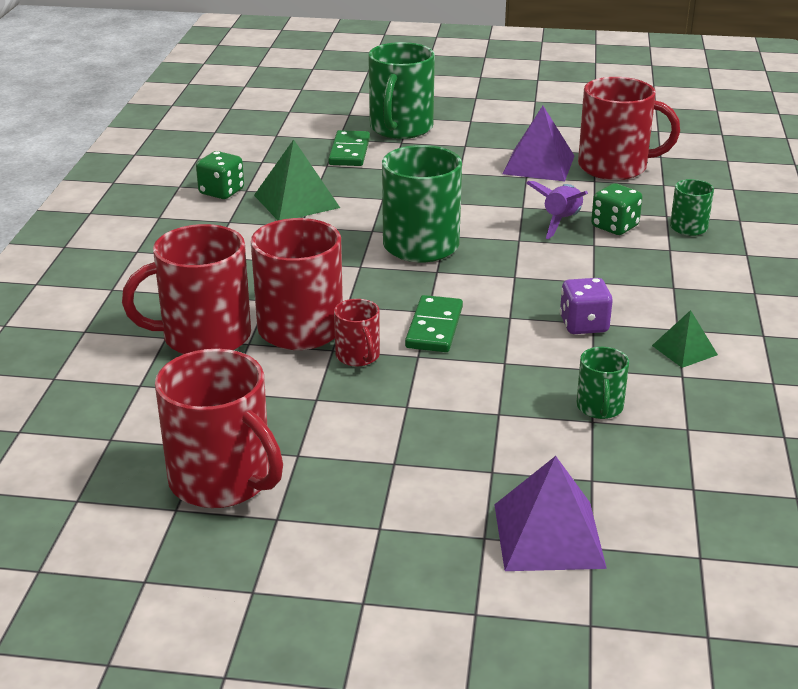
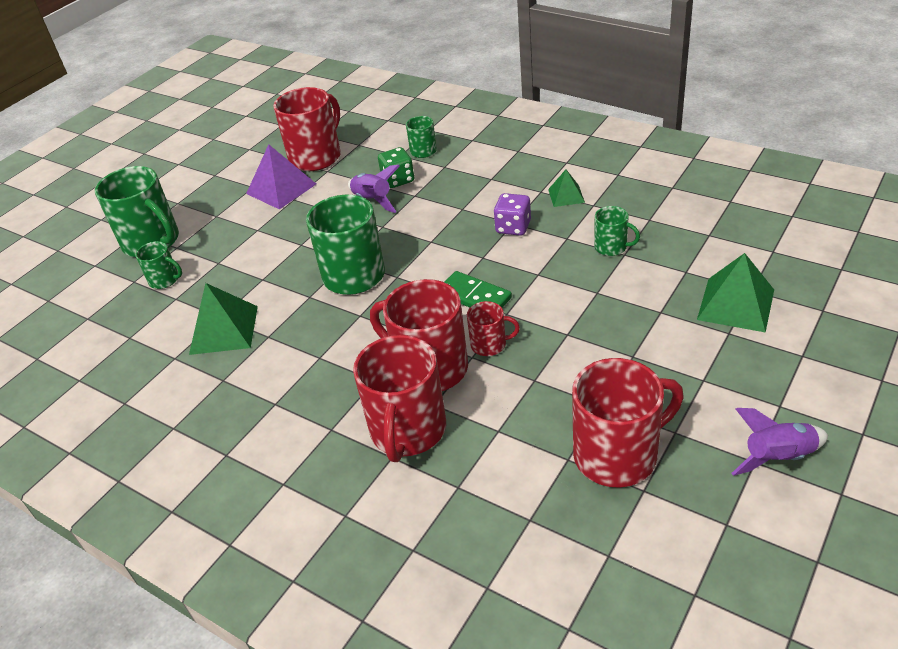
camera: 60 degrees left, 10 degrees up
(221, 192) = (163, 375): green dice -> none
(266, 611) = (778, 458): none -> purple rocket
(349, 152) = (165, 280): green domino -> green mug
(548, 535) = (736, 304): purple pyramid -> green pyramid

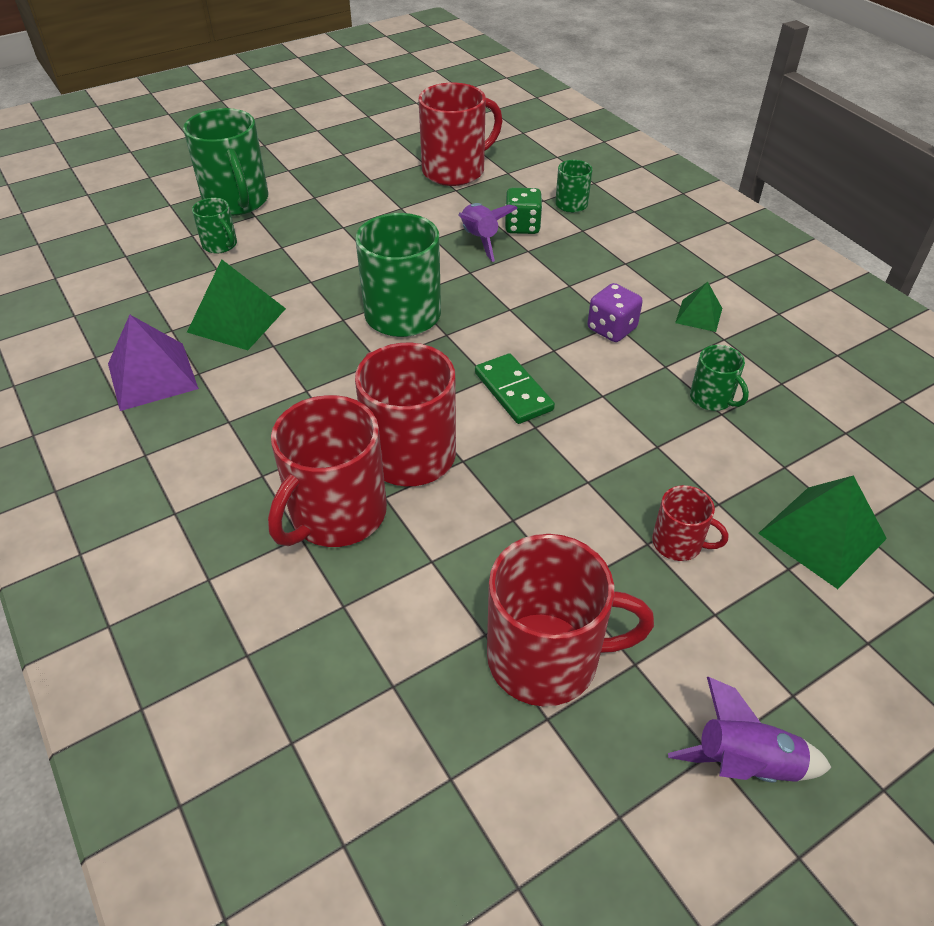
camera: 20 degrees right, 5 degrees up
(281, 188) = (396, 192): purple pyramid -> purple pyramid (152, 375)
(489, 344) = (491, 455): red mug -> red mug (678, 543)

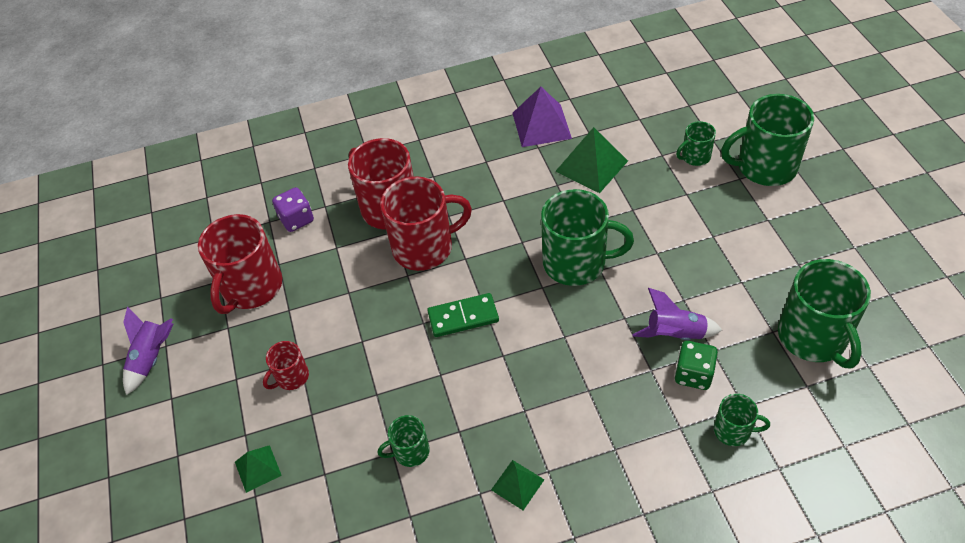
camera: 110 degrees right, 5 degrees up
(455, 171) = (813, 337): red mug -> green mug
(611, 329) = (517, 405): purple dice -> purple dice (296, 219)
(822, 536) = (257, 468): green pyramid -> green pyramid, size x0.57

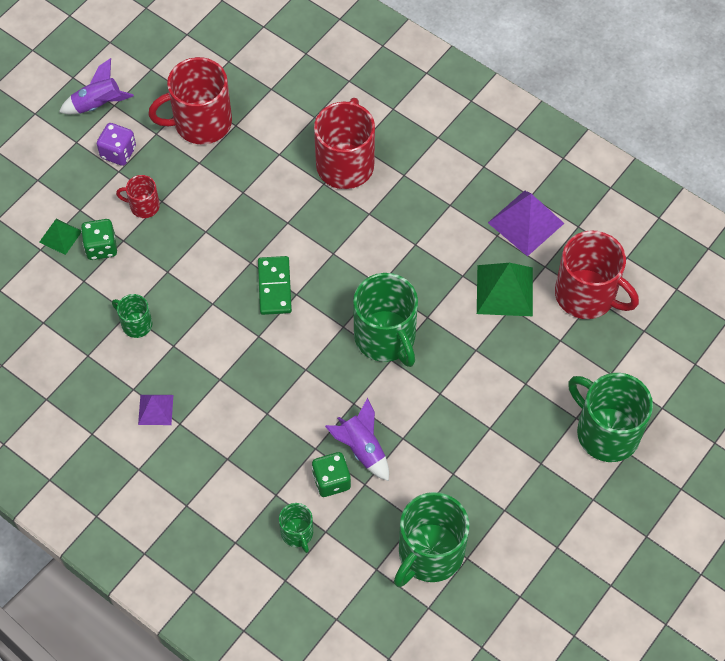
camera: 50 degrees right, 10 degrees up
(296, 219) = (286, 106): purple dice -> purple dice (118, 152)
(302, 437) = (101, 247): none -> green dice
(424, 247) = (323, 217): red mug -> red mug (586, 295)
(463, 317) = (275, 287): green domino -> green domino turned 45 degrees clockwise
(517, 484) = (155, 409): green pyramid -> purple pyramid
(695, 157) = (577, 368): green mug -> none

